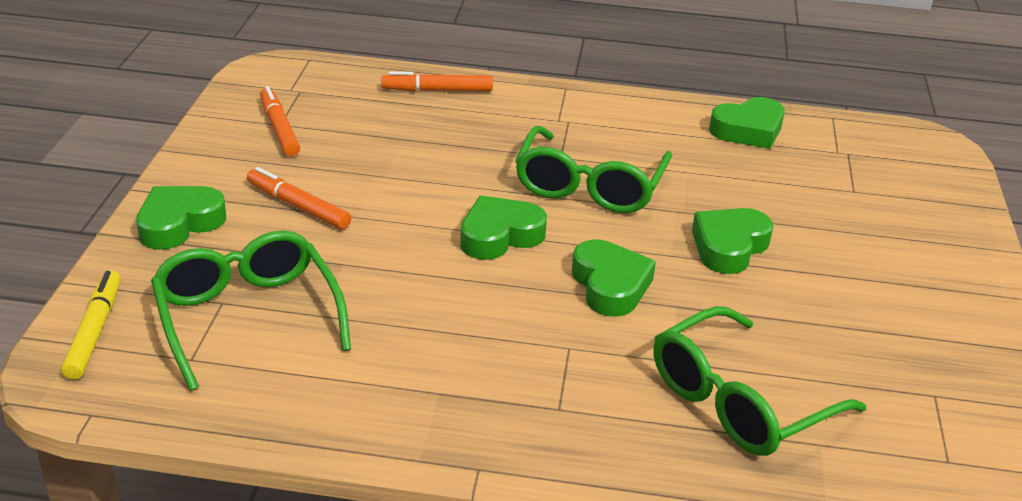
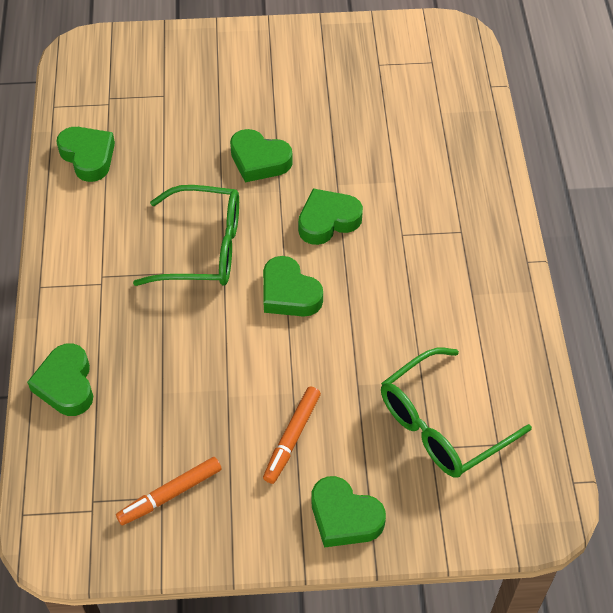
camera: 100 degrees left, 20 degrees up
(95, 331) = (495, 518): yellow marker -> none
(437, 90) = (66, 384): orange marker -> green heart
(739, 402) = (420, 148): green glasses -> none

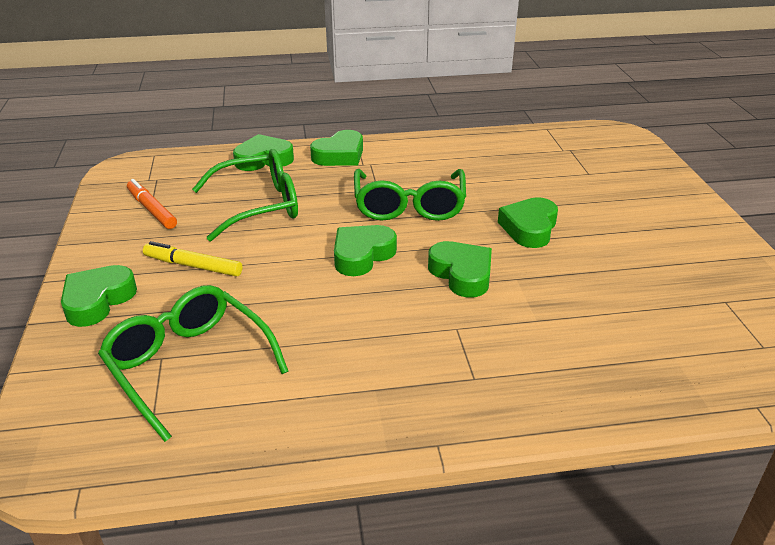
camera: 85 degrees right, 20 degrees down
(88, 157) = (497, 147): green heart -> green heart (340, 155)
(179, 384) = (259, 205): none -> green glasses
(292, 438) = (193, 266): orange marker -> yellow marker

